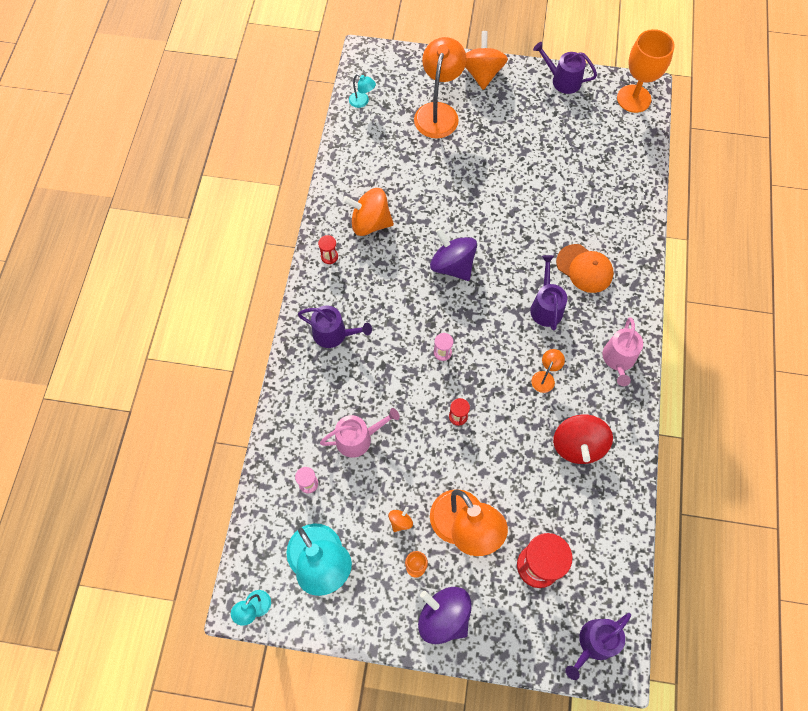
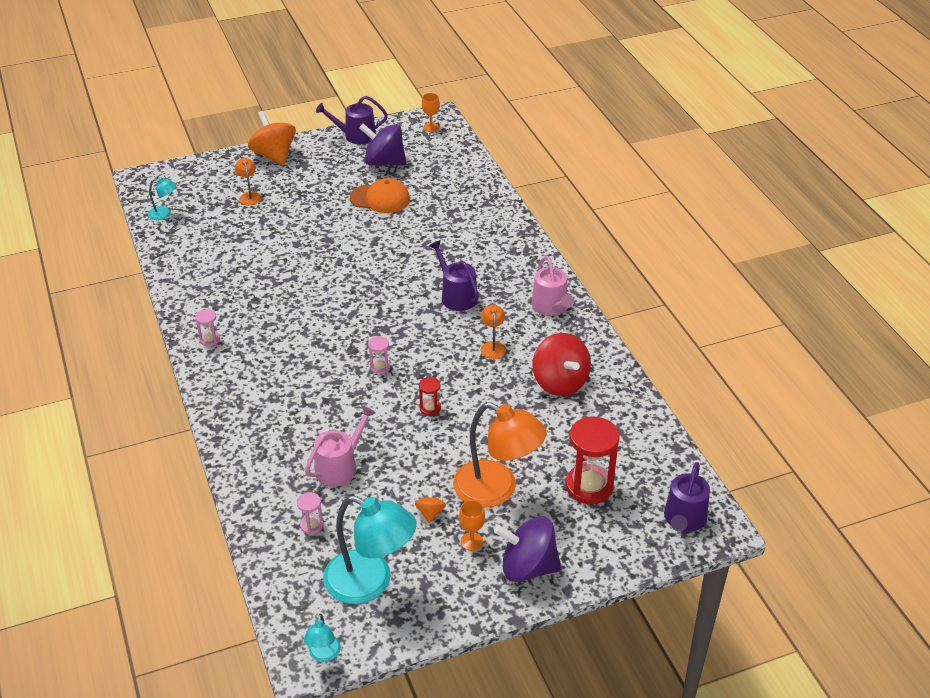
camera: 30 degrees left, 25 degrees down
(329, 256) = (210, 339): red hourglass -> pink hourglass
(333, 334) = (256, 396): purple watering can -> none
(370, 223) = (236, 299): orange spinning top -> none
(438, 112) = (249, 196): orange lamp -> orange lamp, size x0.45
(452, 265) = (343, 300): purple spinning top -> purple spinning top (384, 162)
(584, 268) = (472, 256): orange cap -> orange cap (380, 199)
(633, 99) = (431, 127): orange goblet -> orange goblet, size x0.45

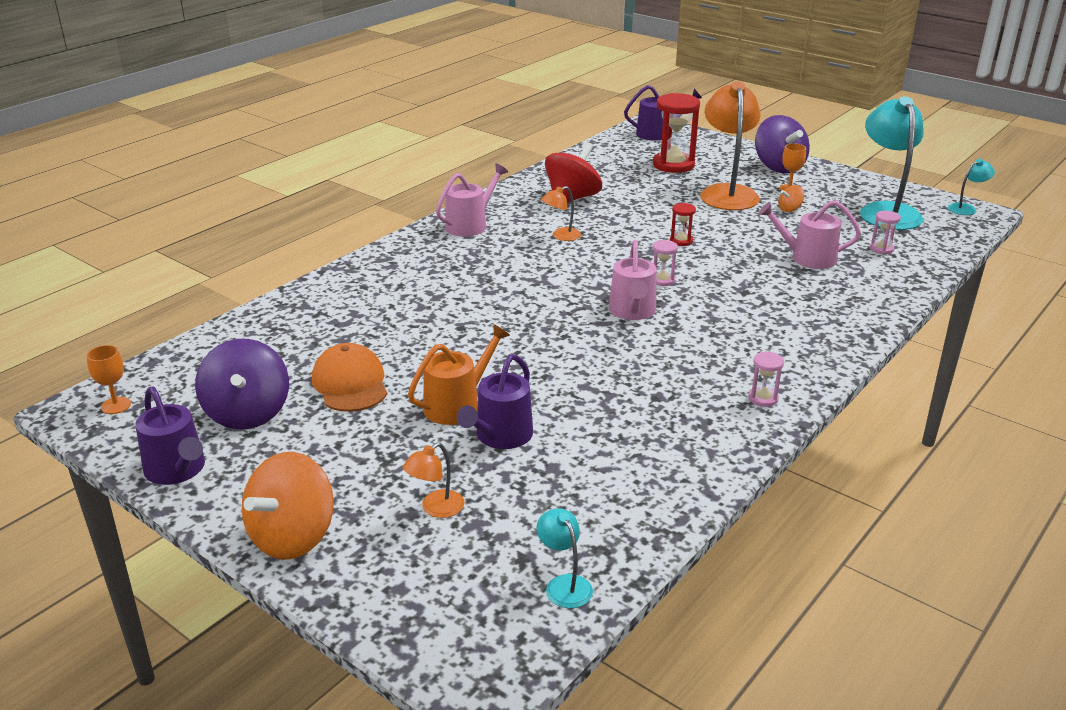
camera: 120 degrees left, 10 degrees down
(323, 227) = (457, 405): none -> orange watering can
(353, 333) = (632, 311): none -> pink watering can
(456, 296) = (504, 274): purple watering can -> purple watering can (500, 436)

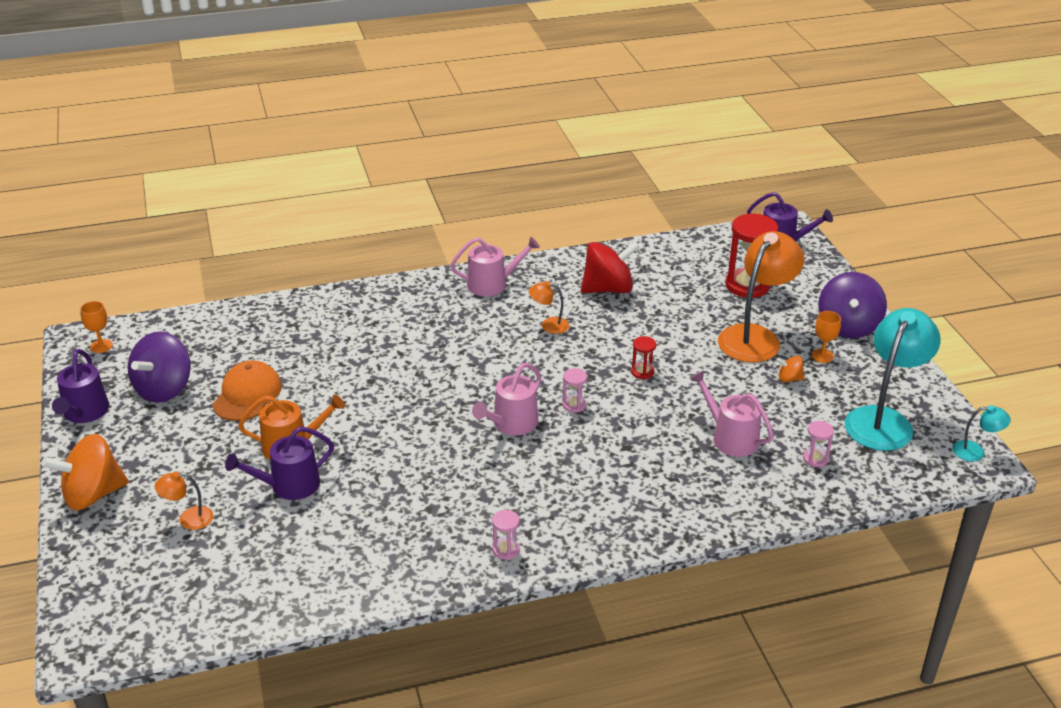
camera: 35 degrees right, 5 degrees up
(564, 584) = (196, 614): turquoise lamp -> none

